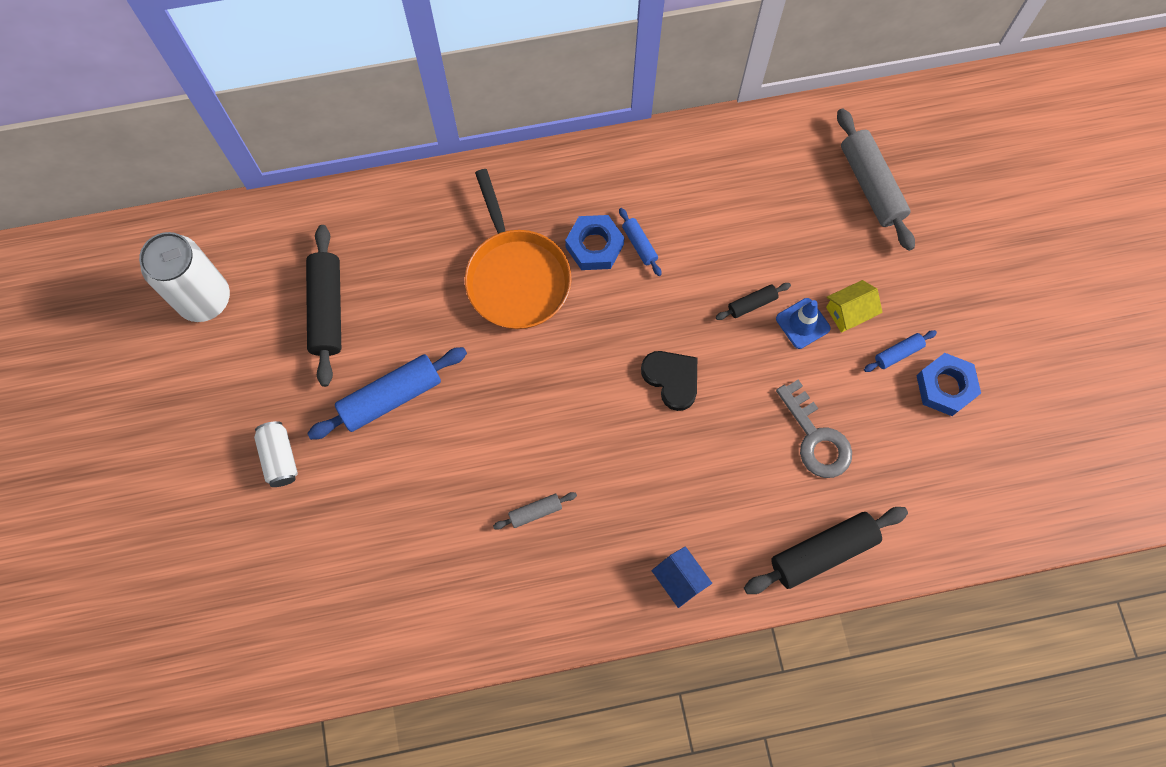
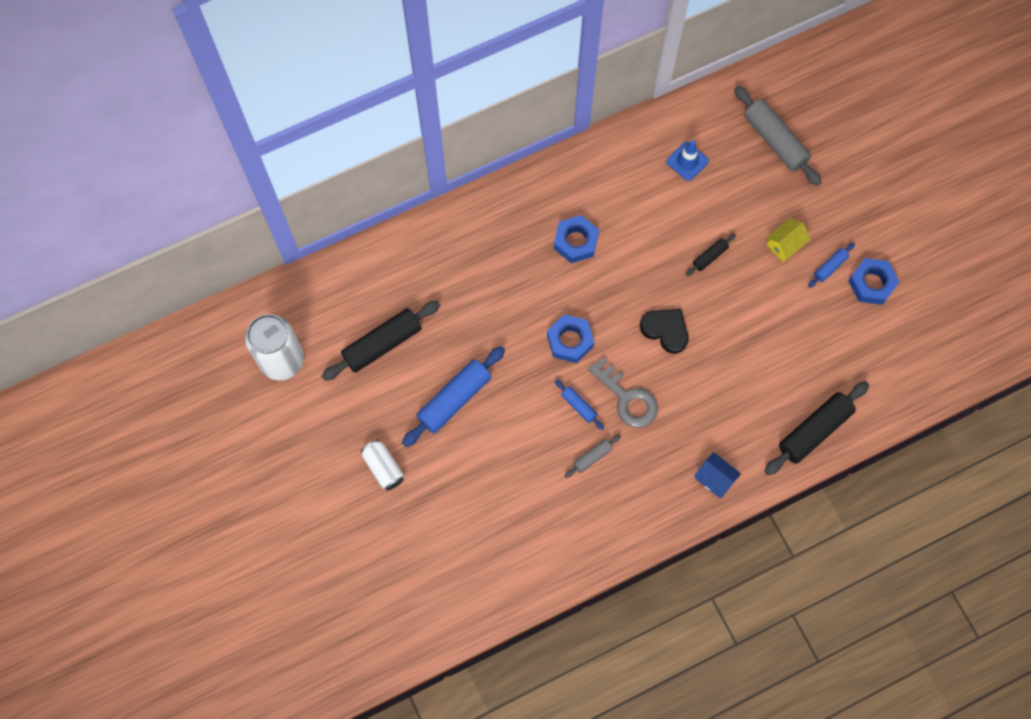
camera: 15 degrees left, 0 degrees up
(327, 310) = (382, 344): black rolling pin -> black rolling pin turned 75 degrees clockwise
(516, 277) = (522, 281): orange pan -> none
(551, 362) = (570, 341): none -> blue nut
(639, 245) = (610, 232): blue rolling pin -> blue rolling pin (578, 406)
(802, 323) = (752, 262): blue traffic cone -> blue traffic cone (687, 161)
(816, 437) = (786, 346): grey key -> grey key (627, 398)

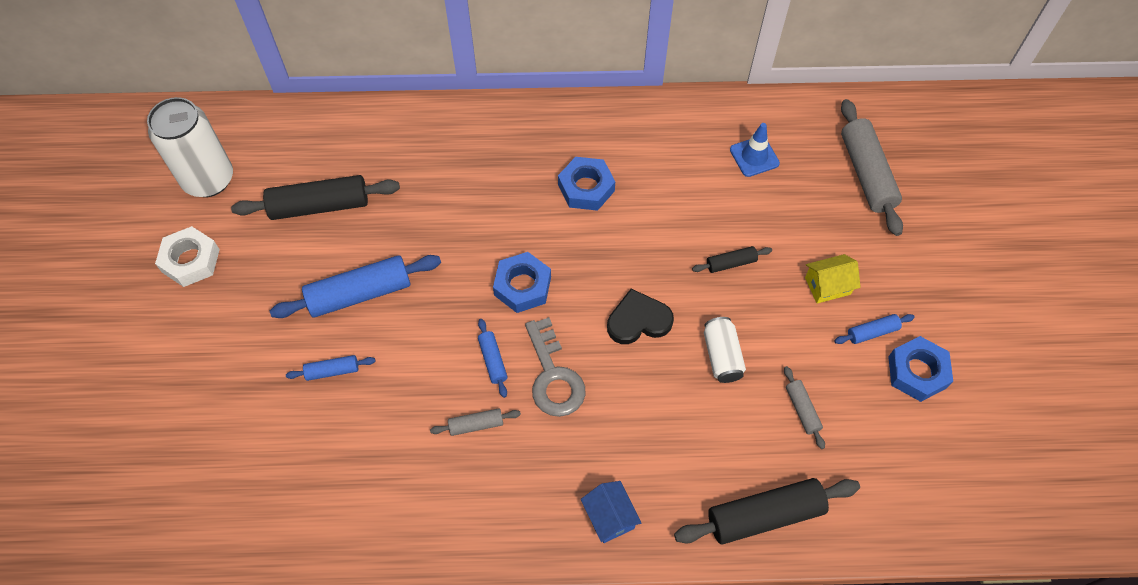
camera: 25 degrees right, 10 degrees down
(311, 431) = (190, 260): none -> white nut
(383, 468) = (239, 332): white can -> white can (722, 356)
(469, 465) = (332, 371): none -> blue rolling pin
(665, 330) = (638, 320): black heart -> black heart turned 75 degrees counterclockwise
(807, 346) = (802, 410): none -> grey rolling pin

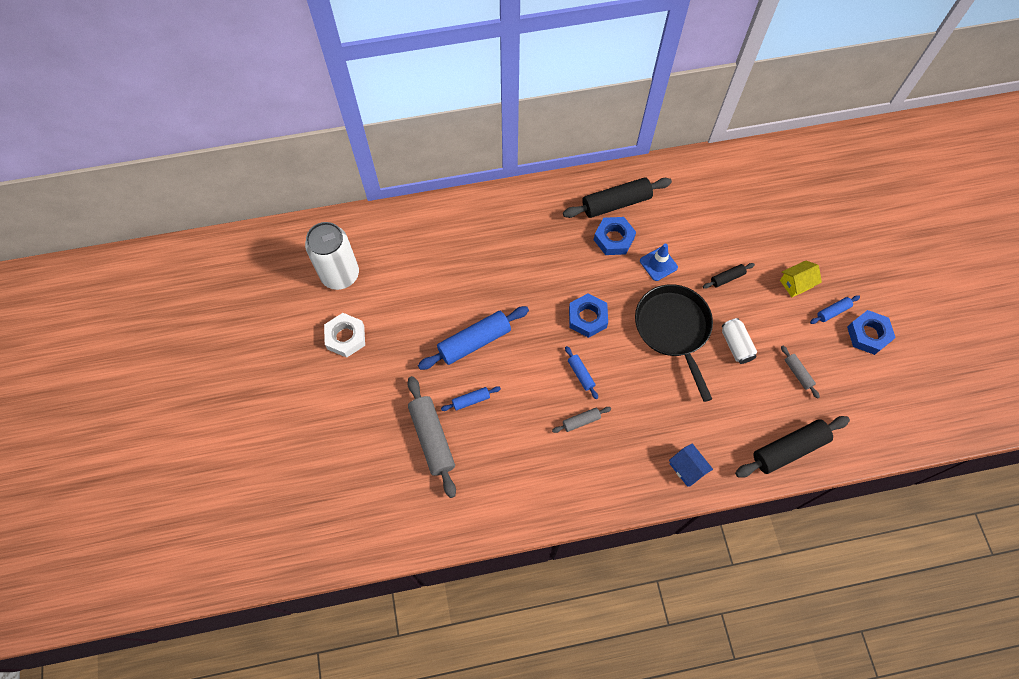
camera: 10 degrees left, 5 degrees up
(319, 206) = (427, 282): black rolling pin -> black rolling pin (616, 203)
(553, 376) = (625, 378): grey key -> none
(638, 320) = (673, 329): black heart -> black pan
(754, 156) = (725, 197): blue traffic cone -> blue traffic cone (658, 264)
(866, 174) = (805, 198): grey rolling pin -> grey rolling pin (432, 438)

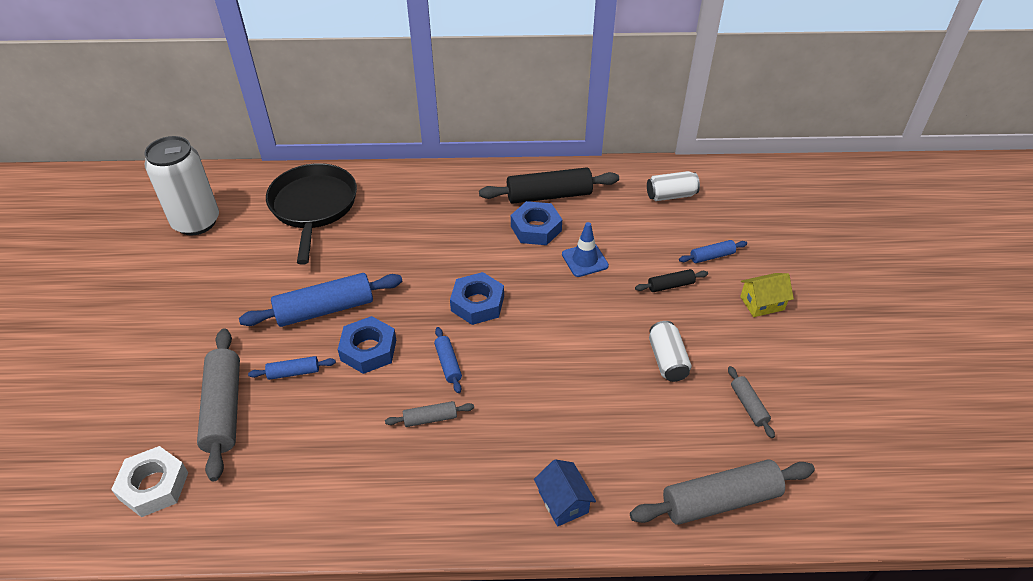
camera: 10 degrees right, 20 degrees down
(346, 337) = (171, 283): white nut -> white nut (154, 486)
(673, 329) = (586, 331): black pan -> black pan (313, 207)
(712, 188) = (671, 195): none -> white can
(789, 449) = (720, 500): black rolling pin -> grey rolling pin
(833, 311) = (808, 340): blue rolling pin -> blue rolling pin (712, 256)
(868, 334) = (856, 373): blue nut -> blue nut (368, 350)

